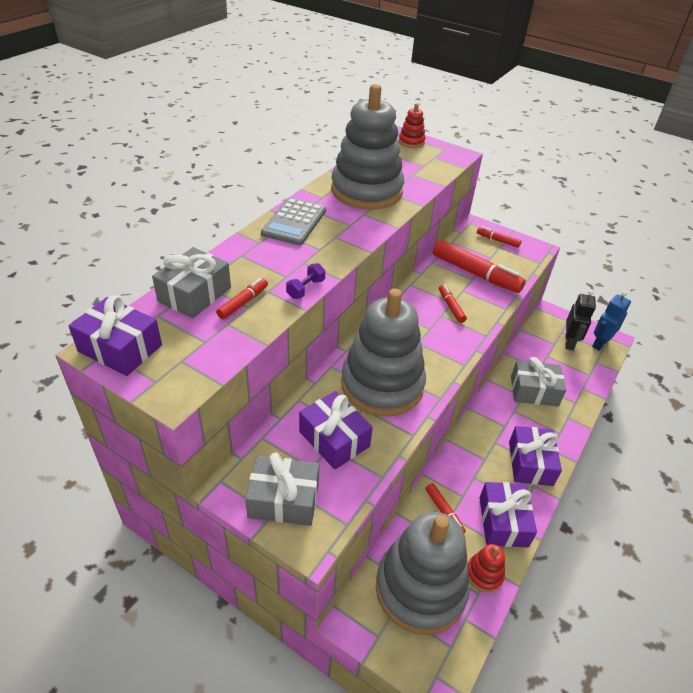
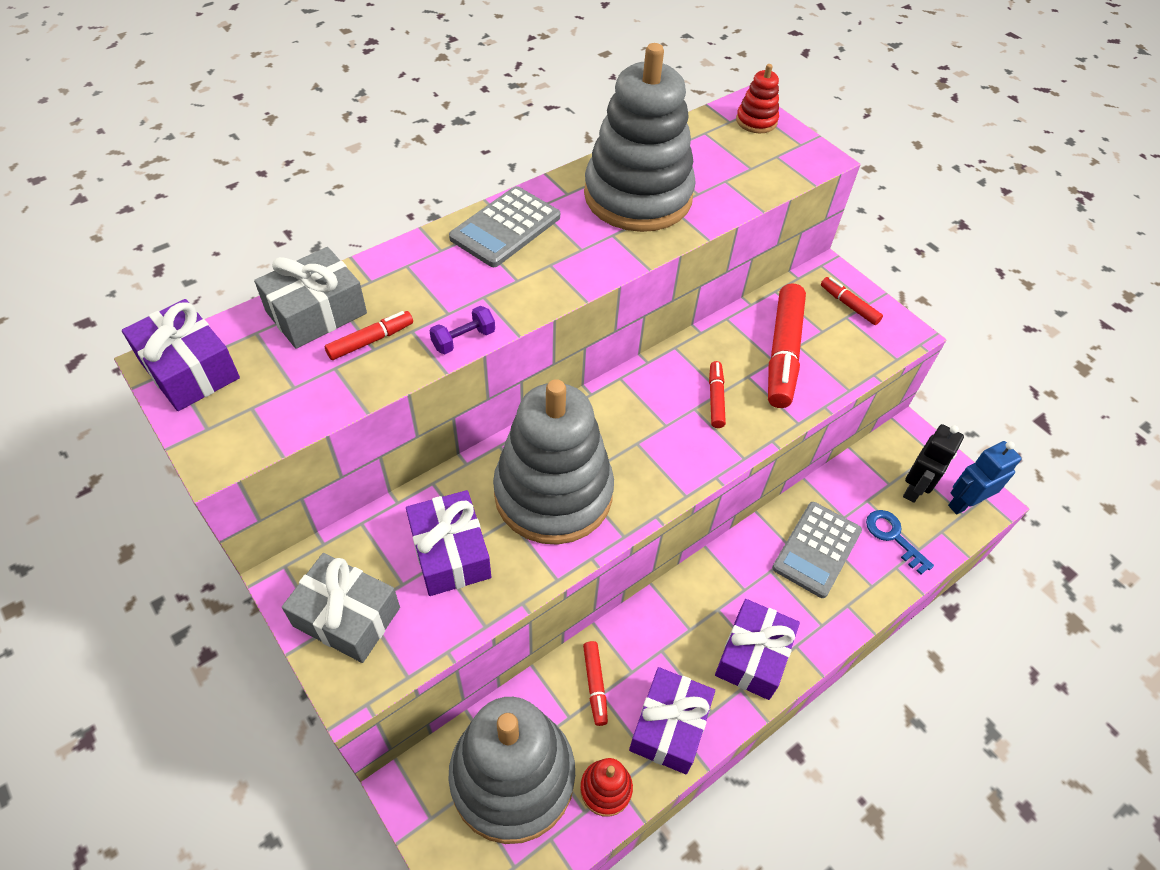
camera: 20 degrees right, 10 degrees up
(475, 274) = (783, 353): red marker -> red marker turned 45 degrees clockwise
(534, 391) = (817, 549): grey gift -> grey calculator
(572, 372) = (893, 537): none -> blue key

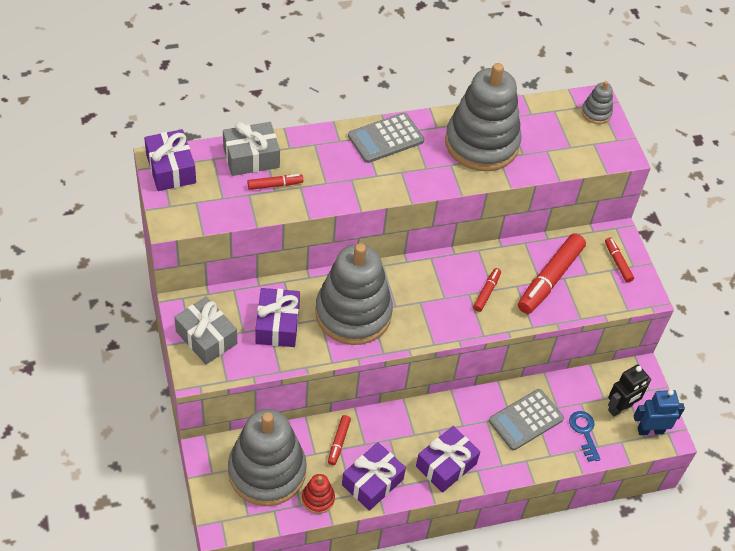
camera: 20 degrees right, 0 degrees up
(463, 339) = (328, 202): purple dumbbell -> none
(756, 121) = (596, 113): red stacking toy -> grey stacking toy

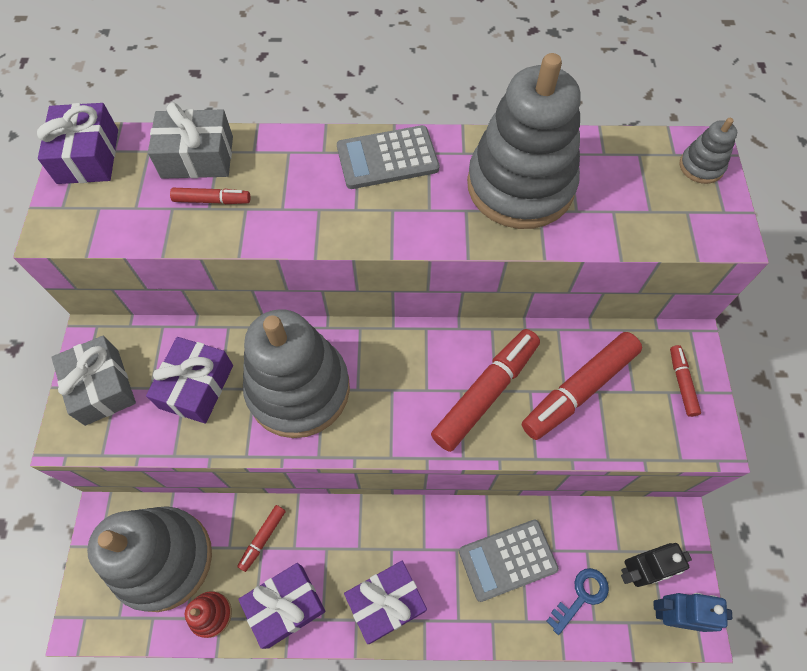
camera: 20 degrees right, 10 degrees up
(486, 292) = (486, 393): red marker -> red marker, size x2.02
(584, 432) = (581, 596): blue key -> blue key turned 45 degrees clockwise

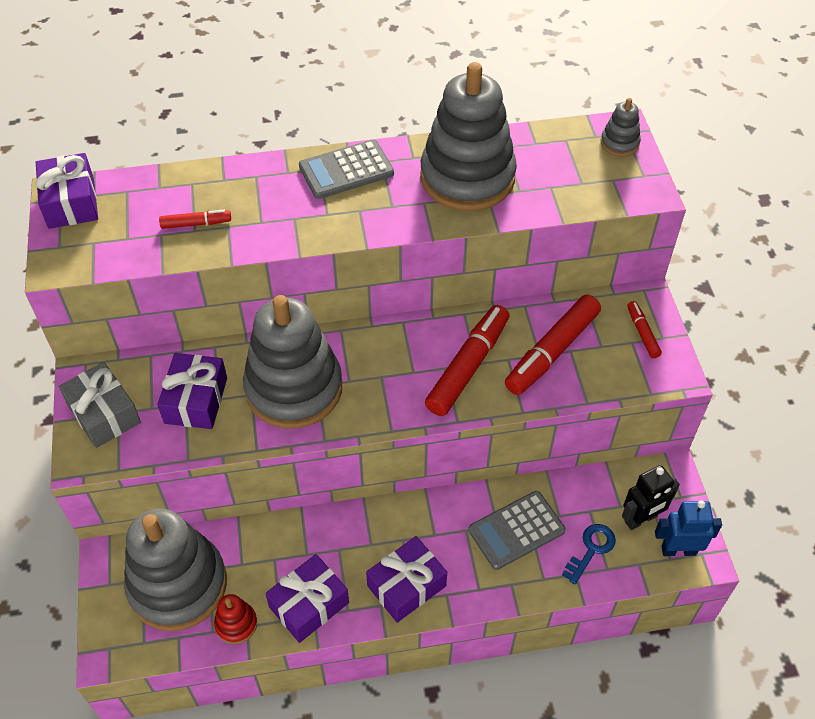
camera: 10 degrees left, 10 degrees down
(197, 157) = (173, 190): grey gift -> none
(263, 538) = (274, 551): red marker -> none

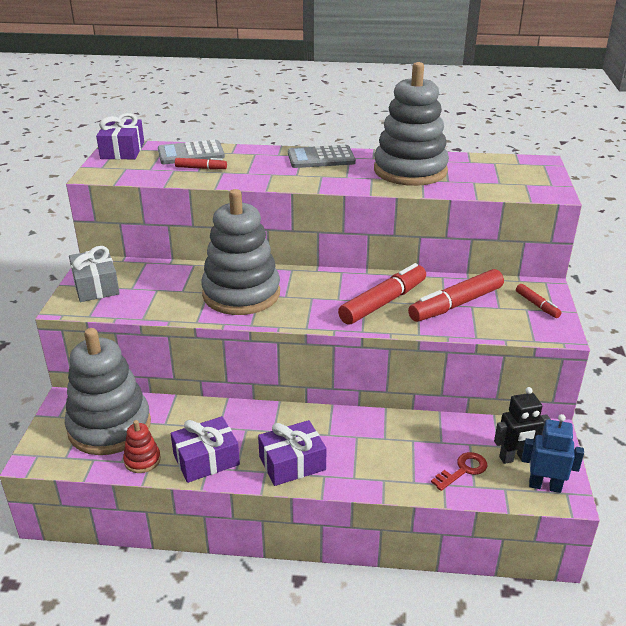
camera: 15 degrees right, 20 degrees down
(196, 400) = (165, 289): purple gift -> none
(516, 530) = (400, 445): grey calculator -> grey calculator (191, 154)
(591, 549) = (463, 470): blue key -> red key
(619, 143) = (537, 168): grey stacking toy -> none
(642, 333) = (537, 305): red marker -> red marker turned 150 degrees clockwise

